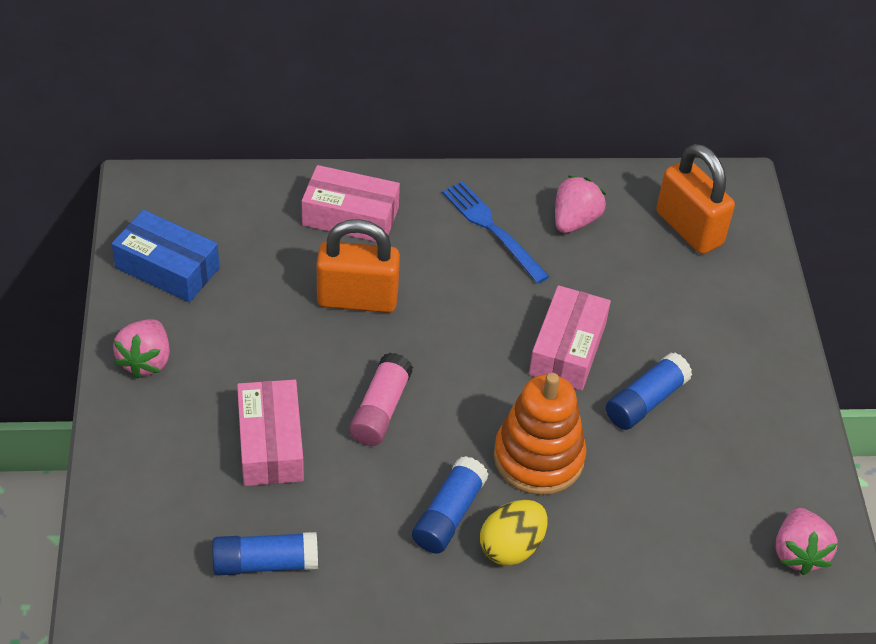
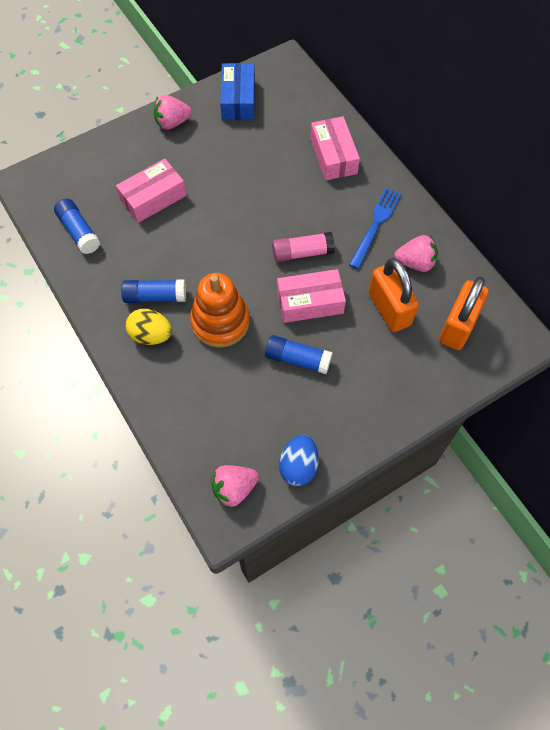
camera: 65 degrees right, 15 degrees up
(357, 299) = (275, 187): orange padlock -> orange padlock (389, 309)
(380, 410) = (206, 234): pink glue stick -> pink glue stick (302, 253)
(799, 471) = (298, 466): none -> blue egg

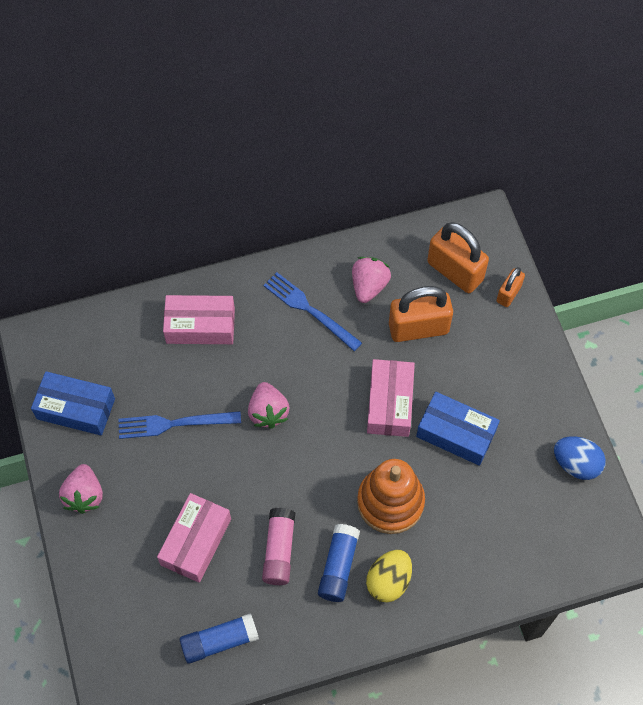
camera: 75 degrees left, 0 degrees up
(153, 198) = (196, 542): pink box -> pink box turned 45 degrees clockwise
(234, 488) = (588, 532): pink strawberry -> pink strawberry (268, 412)
(245, 160) = (174, 424): none -> blue fork
(297, 359) = (456, 433): blue glue stick -> blue box
(302, 253) = (324, 394): pink glue stick -> pink glue stick (279, 550)
(453, 375) = (508, 294): none -> orange padlock

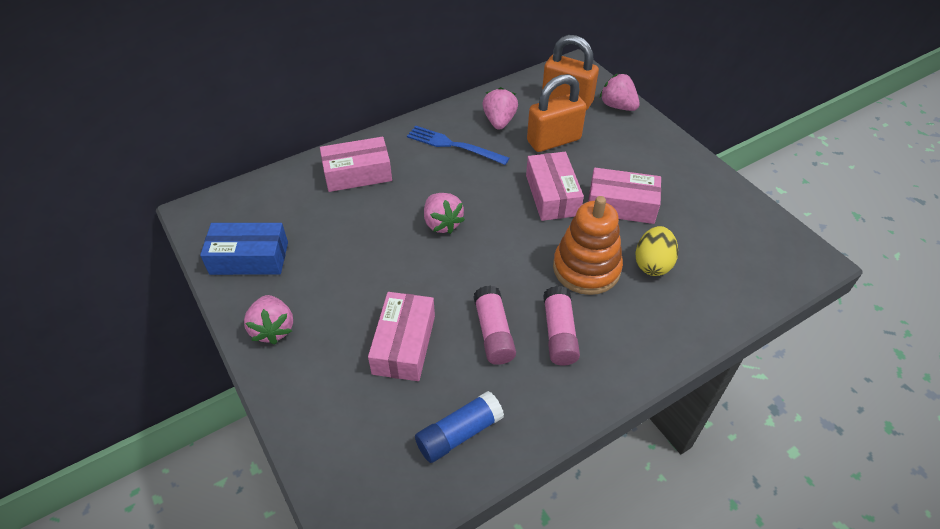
camera: 15 degrees left, 15 degrees down
(174, 424) = (353, 250): blue fork -> none
(338, 566) = (559, 333): blue glue stick -> pink glue stick
(388, 581) = (614, 334): yellow egg -> yellow egg (652, 264)
(456, 433) = (621, 205): blue box -> pink box
(508, 294) = (617, 106): orange padlock -> pink strawberry
(576, 464) = (737, 205): blue egg -> none

